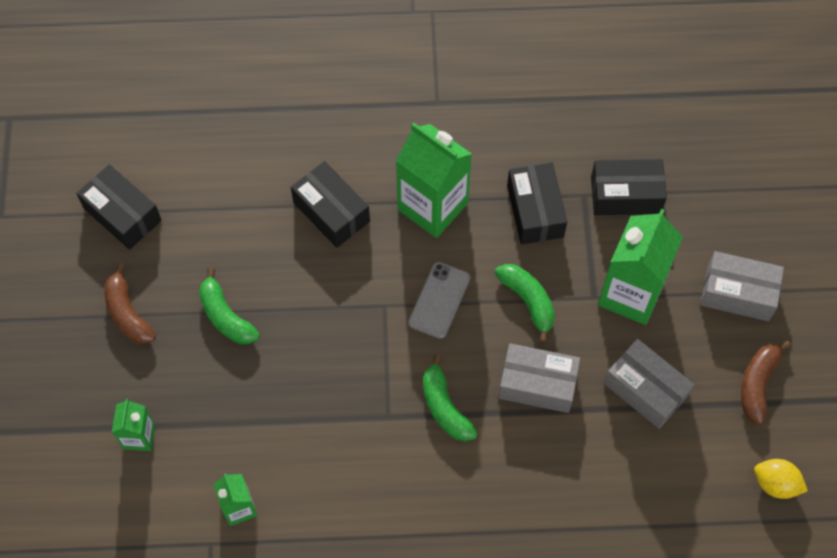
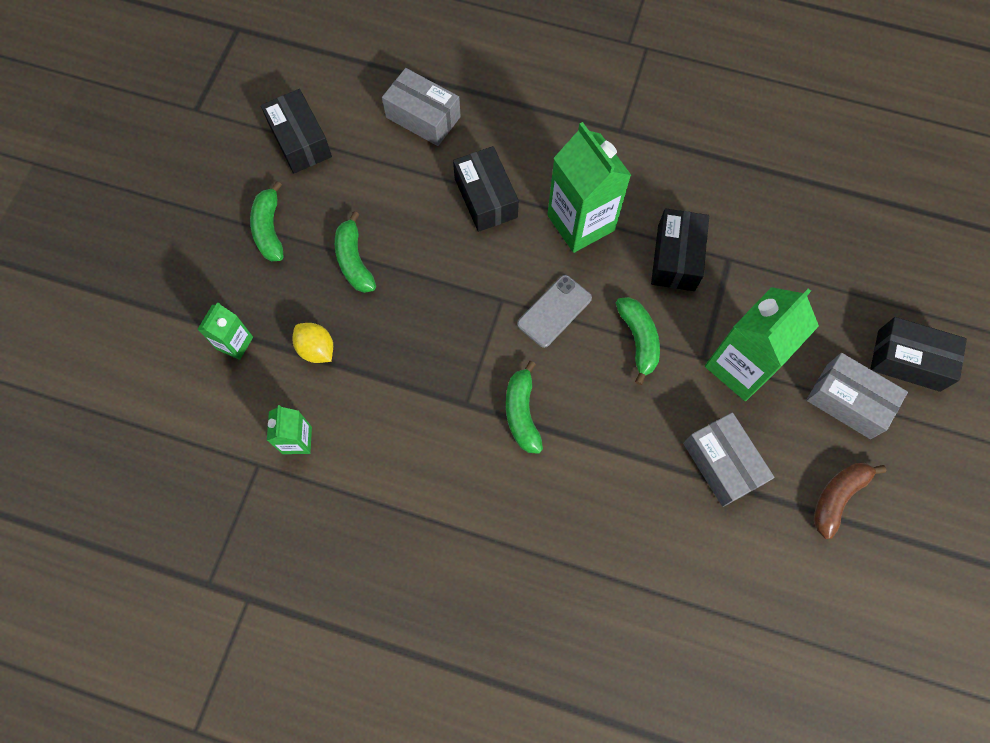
camera: 20 degrees right, 5 degrees up
(128, 313) = (269, 229): brown banana -> green banana
(537, 384) = (618, 422): grey box -> grey box (423, 117)
(625, 195) = (769, 271): black box -> black box (908, 360)
(775, 484) = (821, 604): yellow lemon -> yellow lemon (316, 349)

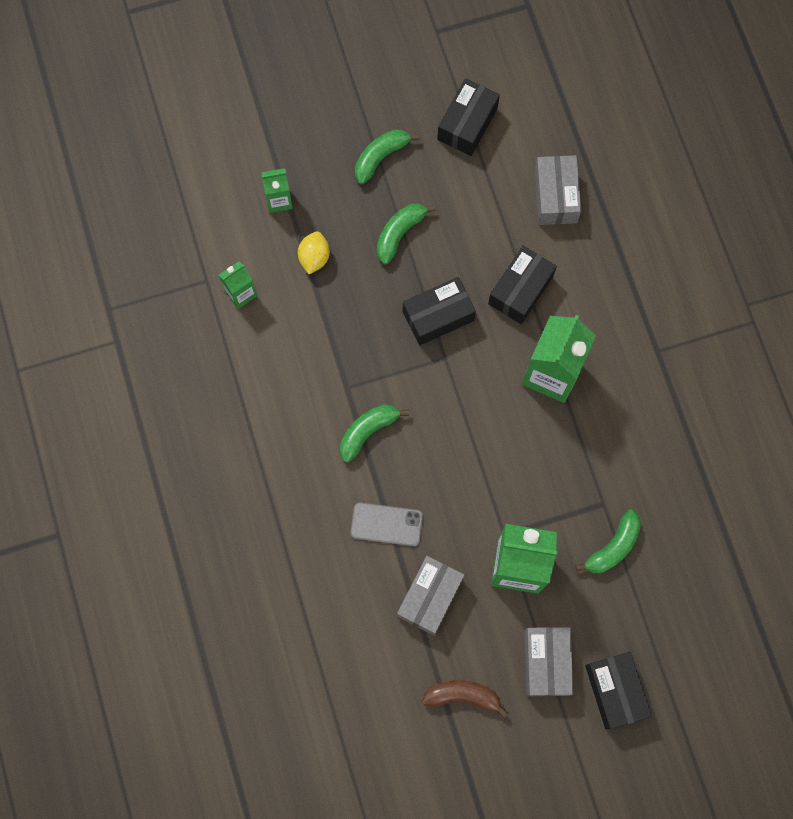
camera: 55 degrees right, 5 degrees up
(554, 311) = (463, 402): grey phone -> grey phone (386, 524)
(638, 340) = (484, 478): green banana -> green banana (613, 547)
(676, 258) = (574, 463): black box -> black box (438, 316)

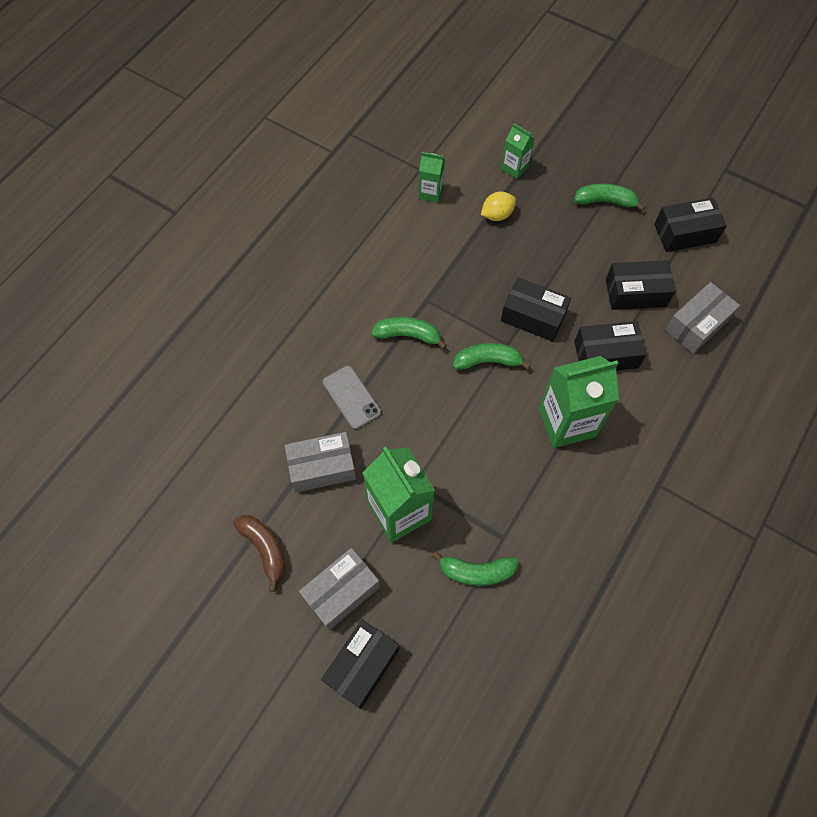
camera: 50 degrees right, 10 degrees down
(399, 233) = (566, 250): green banana -> green banana (488, 361)
(487, 215) = (635, 293): none -> black box

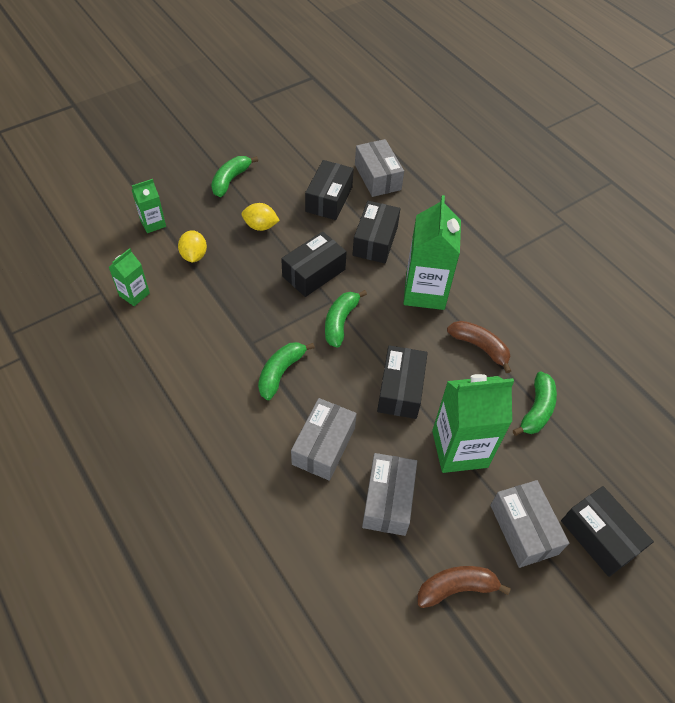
camera: 70 degrees left, 10 degrees down
(351, 397) = (323, 446): grey phone -> grey box
(525, 496) = (480, 347): none -> brown banana
(563, 250) = (260, 226): none -> yellow lemon
(685, 233) = (292, 148): black box -> black box (400, 389)

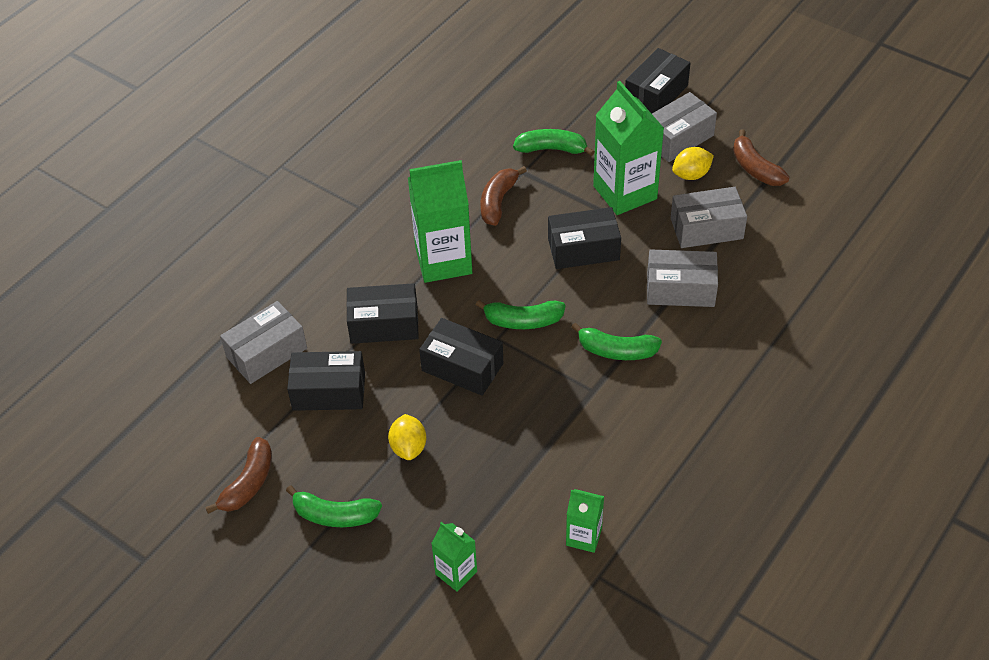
camera: 105 degrees left, 5 degrees down
(194, 255) = (491, 500): yellow lemon -> yellow lemon (691, 175)
(277, 149) = (248, 483): none -> brown banana

